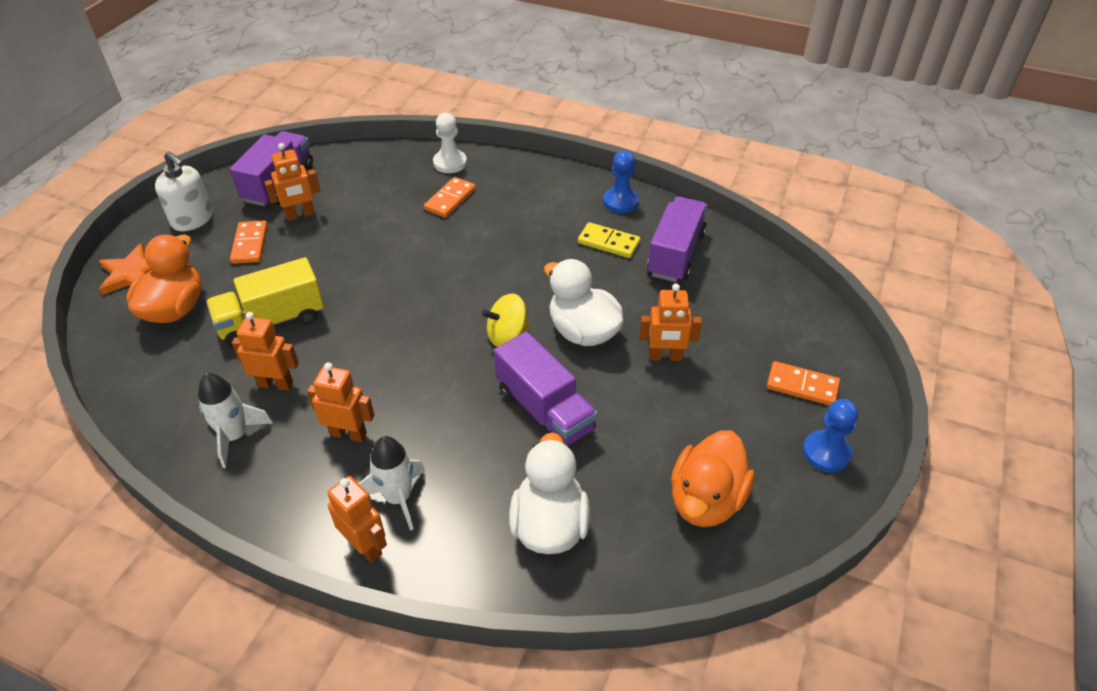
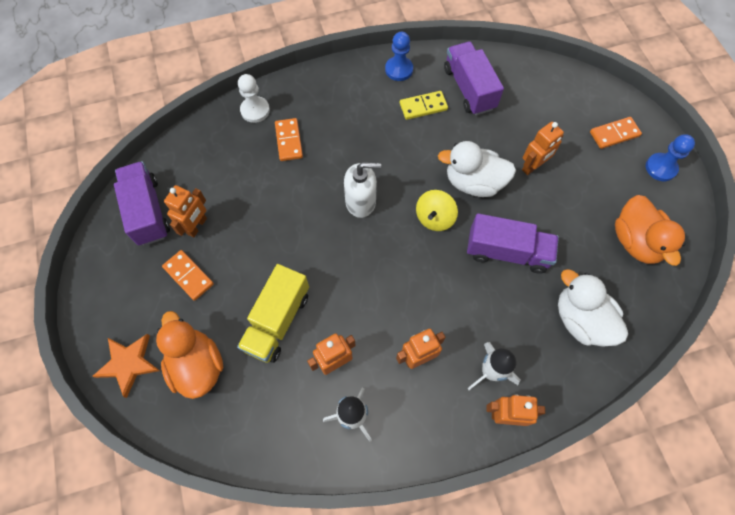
camera: 40 degrees left, 20 degrees up
(192, 219) = (117, 288): white soap dispenser -> white soap dispenser (361, 201)

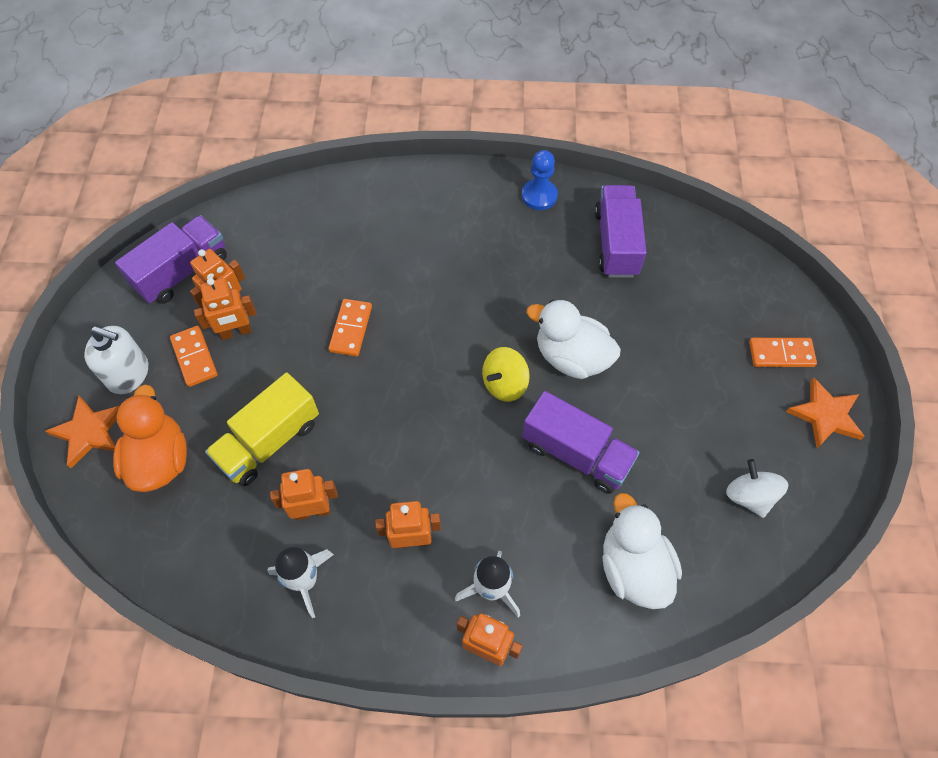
camera: 20 degrees right, 5 degrees down
(148, 211) = (182, 272): purple truck -> purple truck turned 45 degrees clockwise
(255, 110) = (349, 195): white pawn -> none
(289, 141) = (372, 241): orange domino -> orange domino (351, 329)
(361, 201) = (425, 336): white soap dispenser -> white soap dispenser (129, 374)
(423, 107) = (549, 248): yellow domino -> none
(532, 167) = (655, 361): orange robot -> orange robot (236, 332)
(635, 241) = (749, 496): orange duck -> white spinning top
(660, 168) = (825, 415): blue pawn -> orange star

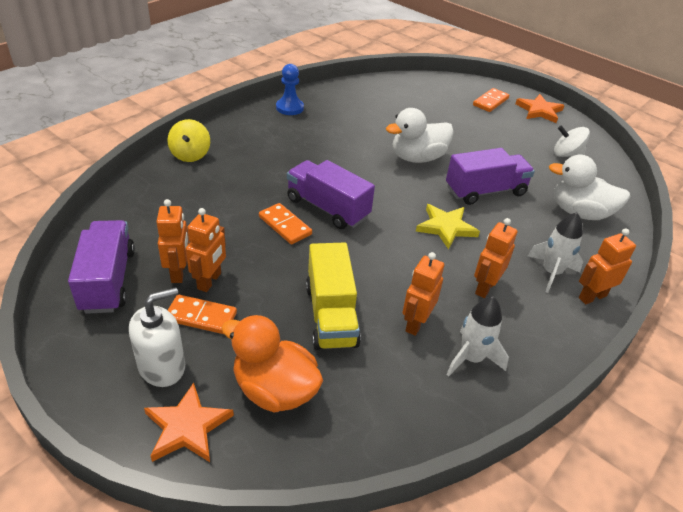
camera: 55 degrees left, 20 degrees down
(474, 454) = (446, 227): none -> yellow star
(504, 384) = (407, 189): yellow spinning top -> yellow spinning top (190, 154)
(616, 243) = (359, 104): purple truck -> purple truck (327, 208)

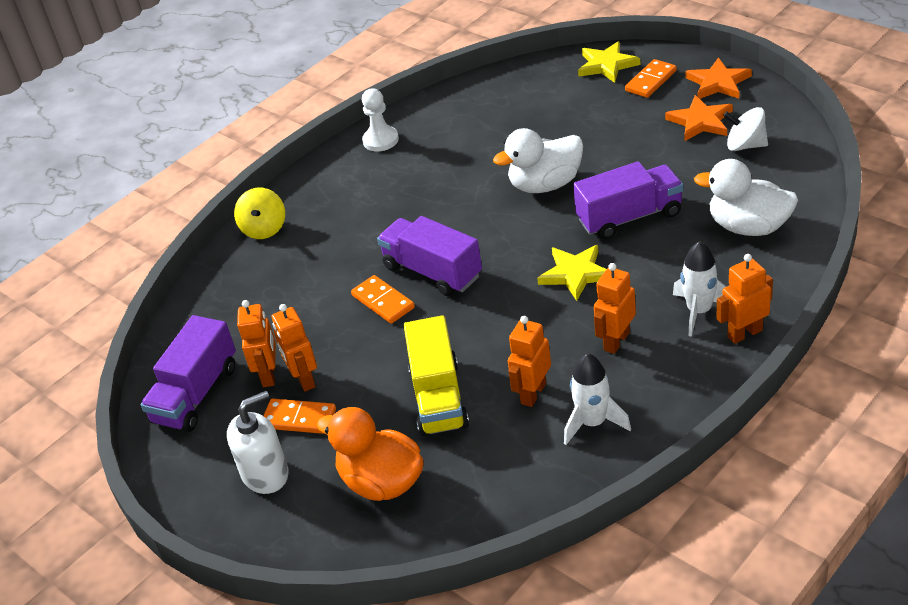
camera: 10 degrees right, 0 degrees up
(108, 280) = (196, 394): purple truck -> purple truck turned 150 degrees counterclockwise
(187, 427) = (298, 527): orange star -> orange star (700, 121)
(209, 281) = (304, 379): orange robot -> orange robot turned 135 degrees clockwise
(289, 108) = (381, 140): blue pawn -> white pawn
(457, 87) = (607, 65): none -> yellow star

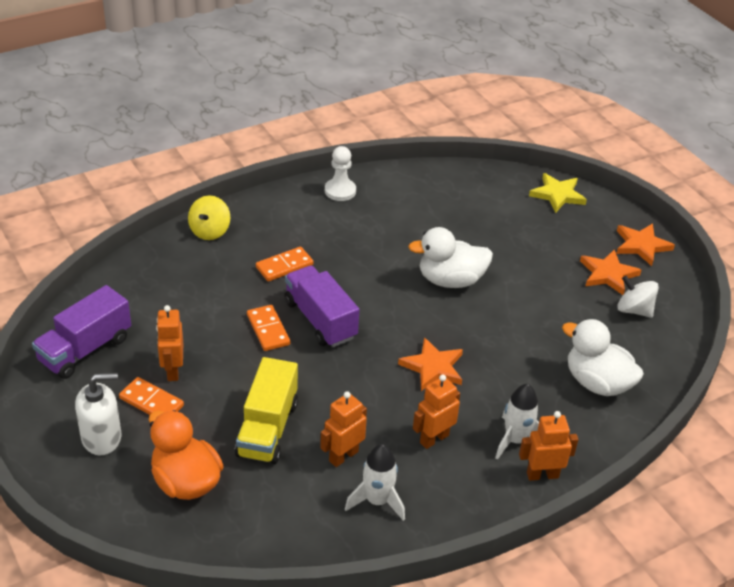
camera: 10 degrees right, 0 degrees up
(269, 375) = (148, 356): orange robot -> none
(575, 274) = (433, 367): yellow star -> orange star
(629, 217) = (503, 335): purple truck -> none
(651, 81) = (586, 222): orange domino -> orange domino (284, 266)

